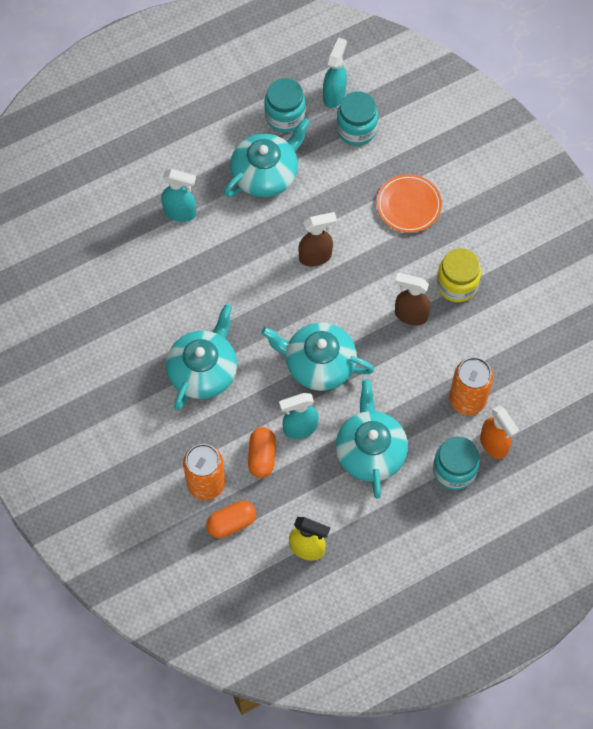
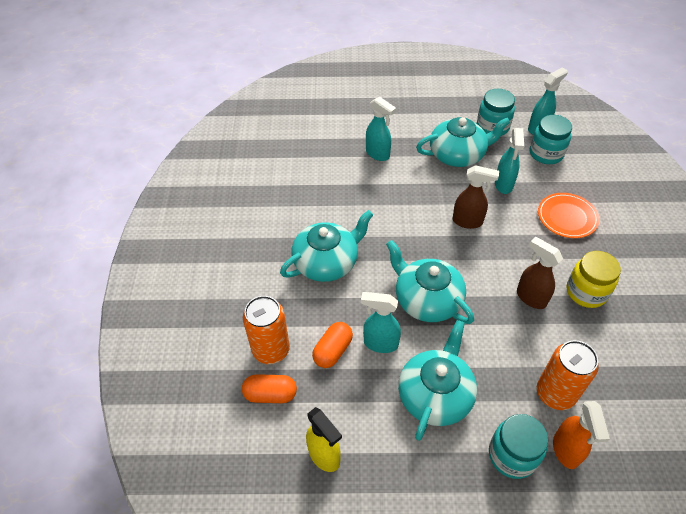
camera: 30 degrees right, 15 degrees down
(330, 192) = (503, 185): none -> turquoise spray bottle

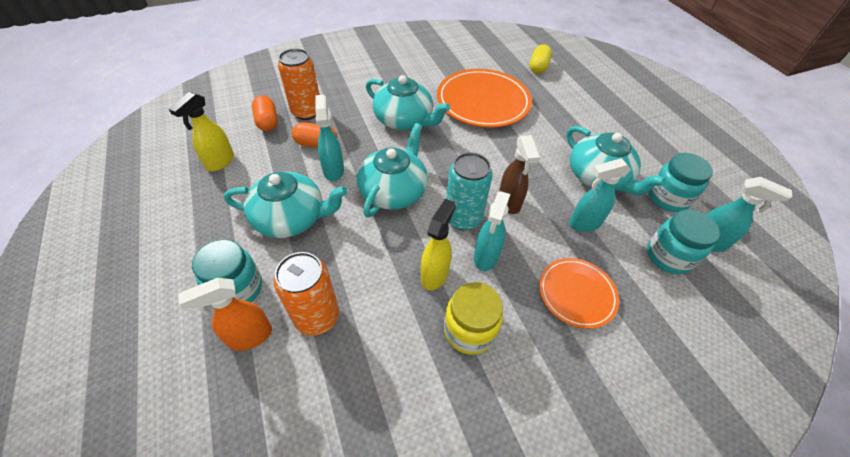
camera: 65 degrees right, 0 degrees up
(294, 130) = (538, 67): none -> yellow capsule
(328, 191) = (483, 102): none -> orange plate
(378, 154) = (551, 121): turquoise spray bottle -> turquoise spray bottle (485, 257)
(476, 259) = (463, 218): none -> turquoise can
(530, 297) = (435, 274): brown spray bottle -> yellow spray bottle

